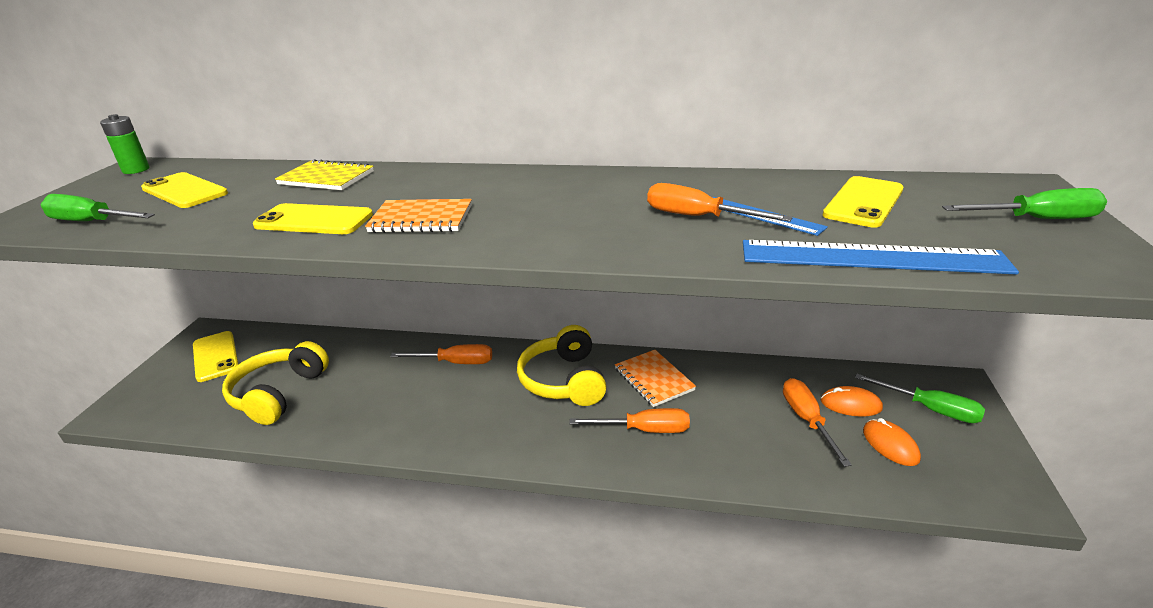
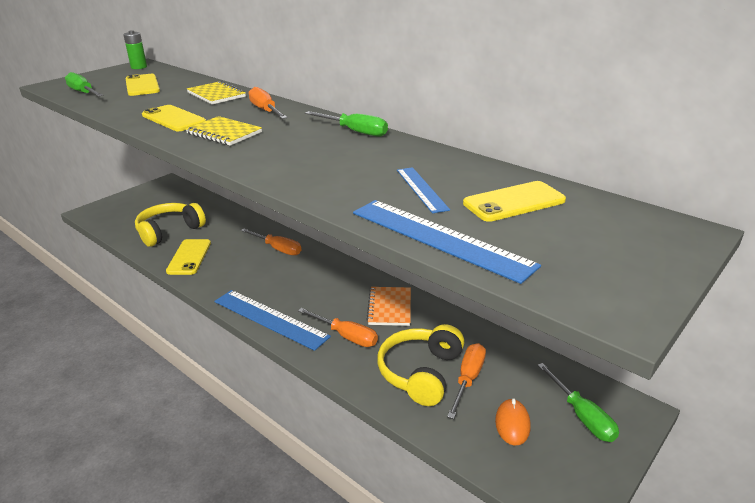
camera: 30 degrees right, 0 degrees up
(215, 356) = (159, 198): yellow phone -> yellow phone (189, 257)
(421, 219) = (224, 133): orange notebook -> yellow notebook
(537, 448) = (270, 319): none -> blue ruler
(564, 380) = (330, 285): yellow headphones -> yellow headphones (420, 373)
(698, 217) = (378, 178): orange screwdriver -> orange screwdriver (265, 111)
(851, 404) = (517, 384): orange mouse -> none
(1036, 219) = (629, 256): green screwdriver -> green screwdriver (355, 131)

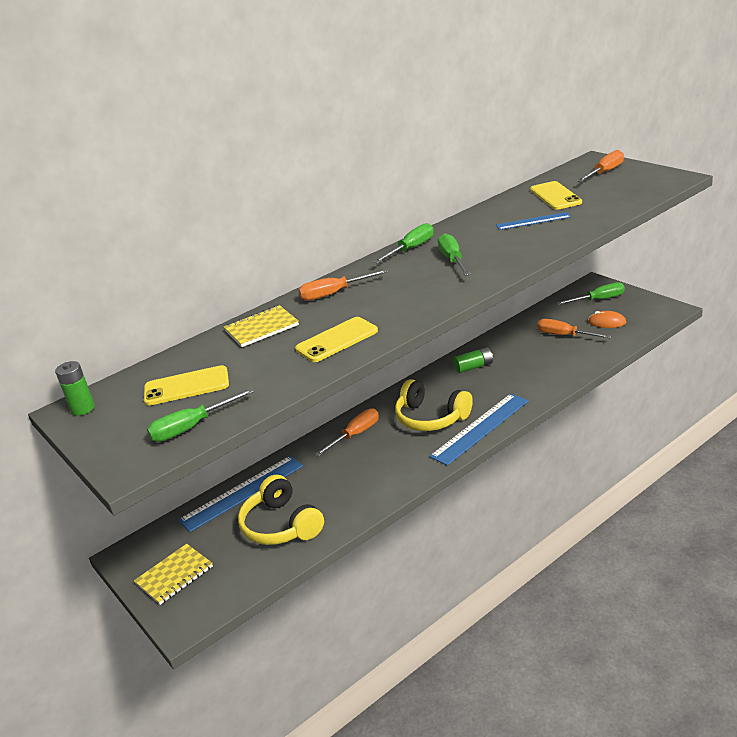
camera: 75 degrees left, 0 degrees up
(189, 257) = (352, 497): yellow phone -> none
(224, 133) = (393, 306): yellow notebook -> yellow notebook (174, 575)
(318, 151) = (453, 260): none -> green screwdriver
(346, 336) = (510, 387): orange screwdriver -> orange screwdriver (605, 172)
(389, 307) = (474, 367): orange notebook -> green battery
(420, 373) = (557, 353): yellow headphones -> yellow headphones (431, 418)
(439, 238) = (604, 214): blue ruler -> blue ruler (242, 493)

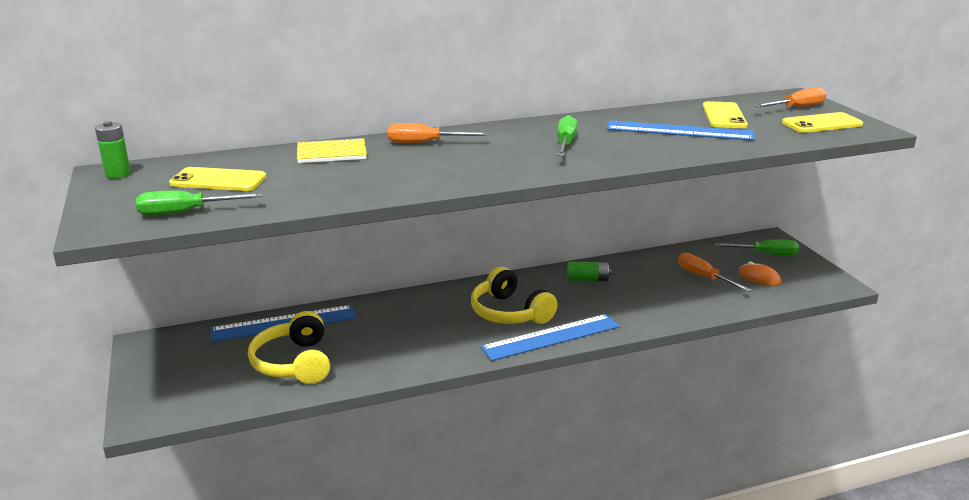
camera: 15 degrees right, 5 degrees down
(174, 575) = (168, 374): yellow notebook -> none
(337, 340) = (387, 179): yellow phone -> yellow phone (821, 124)
(355, 435) = (425, 305): orange screwdriver -> none
(411, 249) = (535, 125): green screwdriver -> none
(533, 221) = (679, 131): blue ruler -> blue ruler, size x1.73

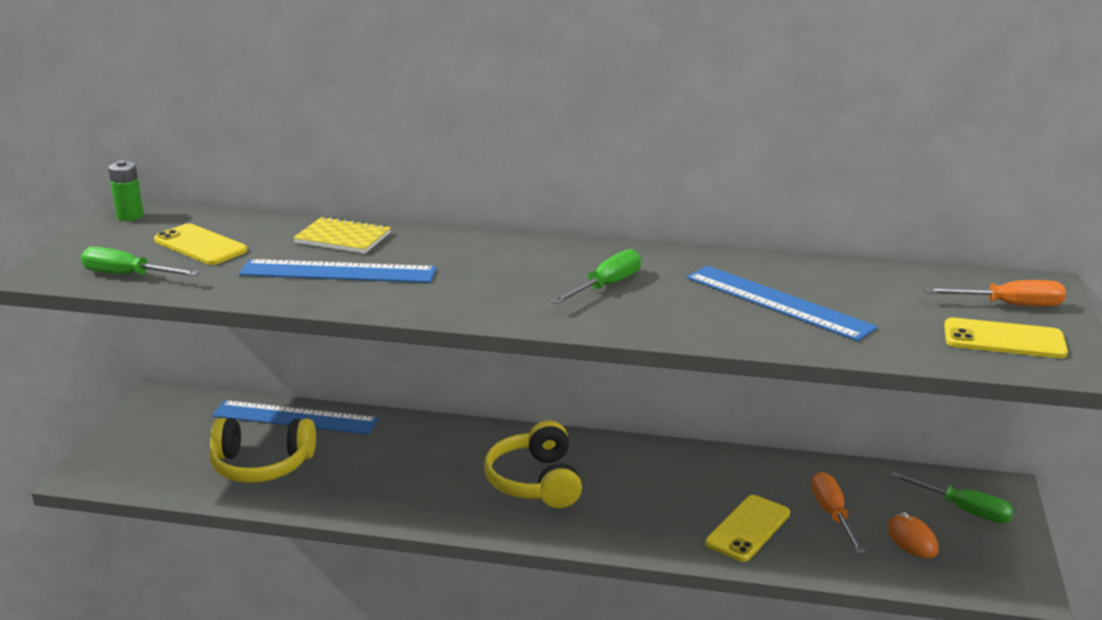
camera: 30 degrees right, 0 degrees up
(294, 363) = (261, 465): yellow headphones -> yellow headphones turned 105 degrees counterclockwise
(425, 143) = (453, 247): orange screwdriver -> none
(551, 337) = (549, 528): blue ruler -> blue ruler (338, 272)
(587, 279) = (674, 469): green battery -> none
(724, 116) = (877, 294): yellow phone -> yellow phone (748, 528)

